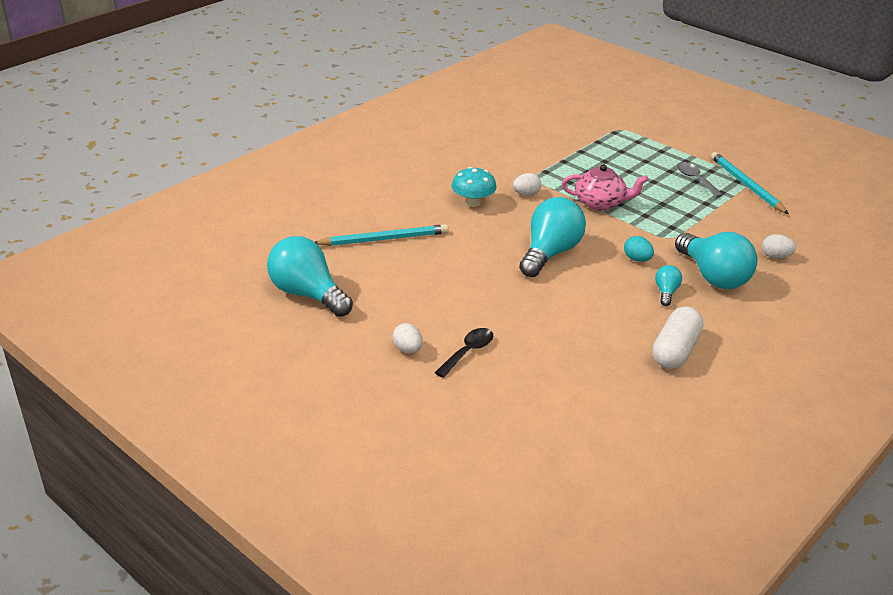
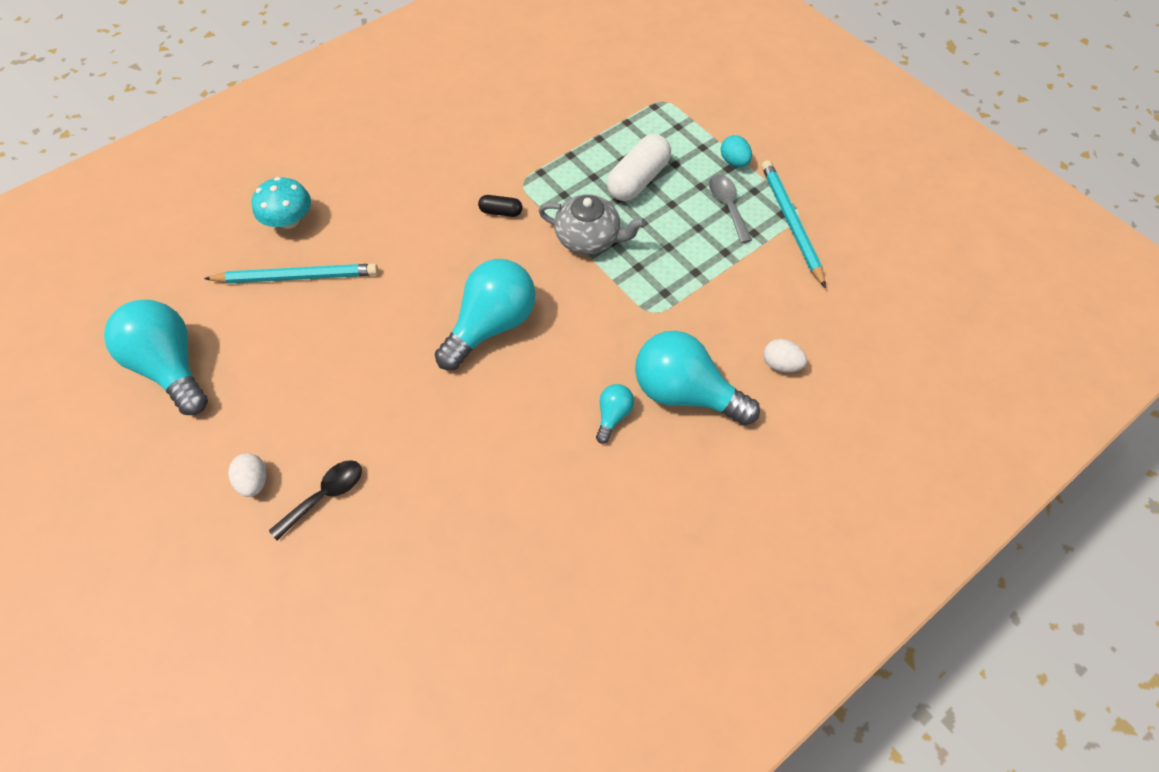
camera: 10 degrees right, 25 degrees up
(473, 202) = (429, 221): turquoise mushroom -> turquoise mushroom (289, 220)
(526, 194) = (501, 212): white egg -> black capsule
(600, 203) = (589, 238): pink teapot -> grey teapot
(637, 259) = (598, 349): turquoise egg -> turquoise egg (734, 161)
(675, 350) = (585, 527): white capsule -> white capsule (638, 180)
(713, 276) = (685, 393): turquoise light bulb -> turquoise light bulb turned 135 degrees clockwise

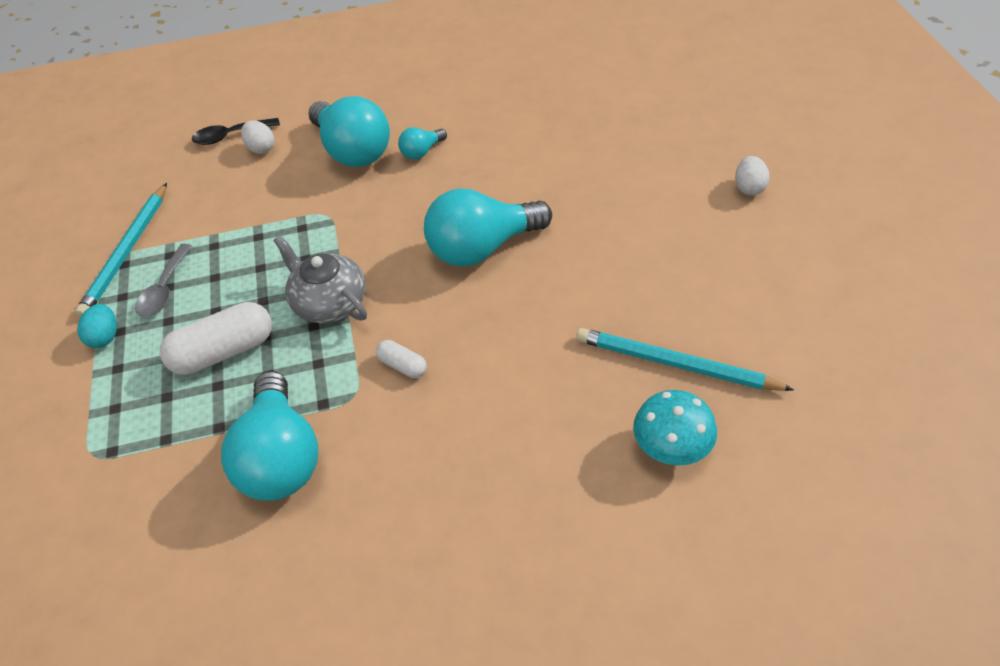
camera: 150 degrees left, 10 degrees down
(171, 366) = (834, 307): turquoise light bulb -> turquoise light bulb (281, 457)
(325, 496) = (687, 163): black spoon -> black spoon (231, 136)
(501, 212) = (402, 366): black capsule -> white capsule

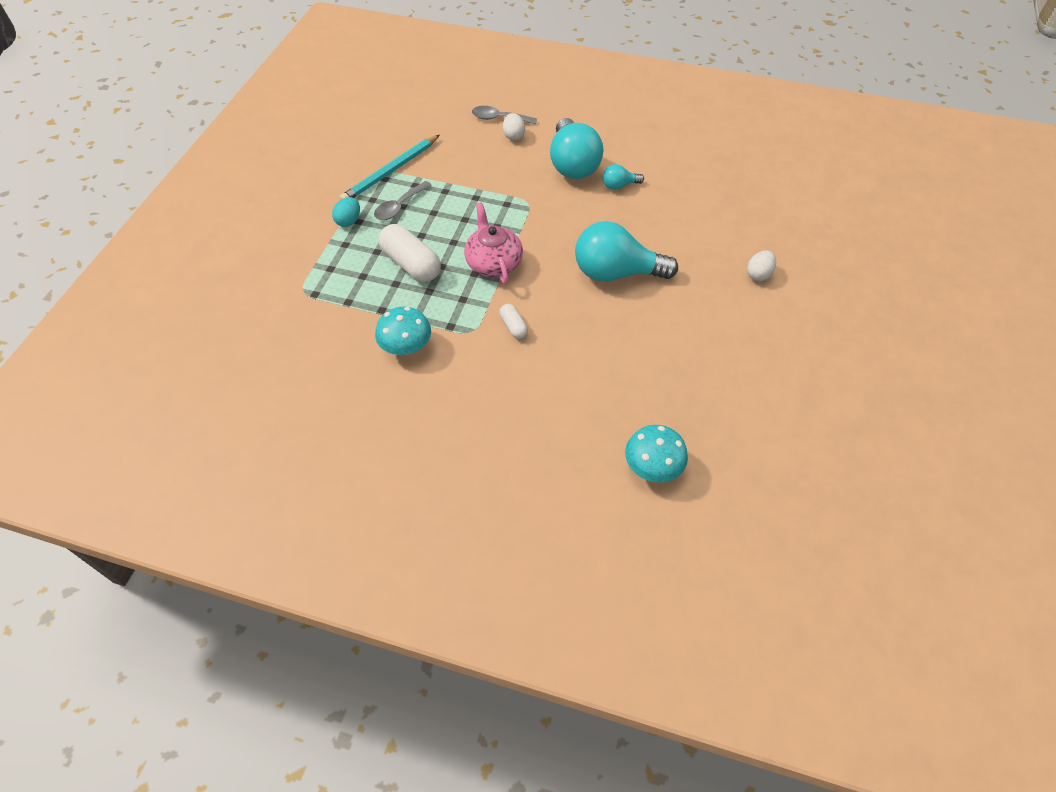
camera: 25 degrees right, 5 degrees up
(224, 351) = (411, 264): white capsule -> white capsule turned 45 degrees clockwise
(231, 136) = (499, 118): black spoon -> grey spoon
(281, 457) = (406, 346): turquoise light bulb -> turquoise mushroom
(329, 302) = (493, 263): grey teapot -> pink teapot
(675, 364) = (694, 415): turquoise pencil -> none
(749, 188) = (841, 319): white egg -> white egg (758, 274)

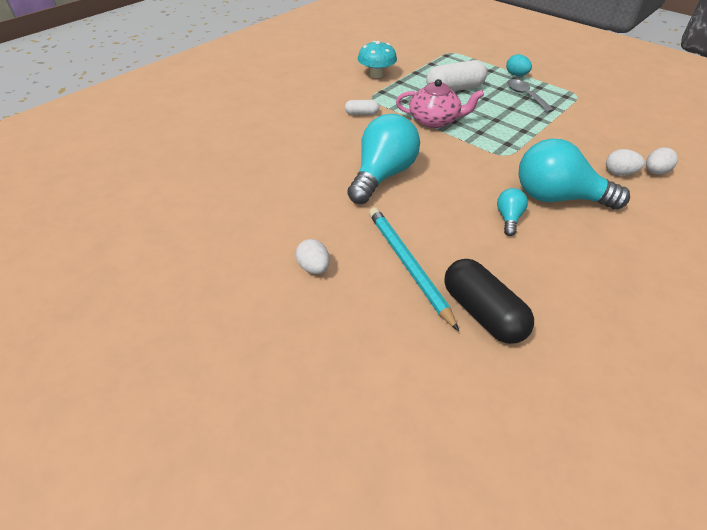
camera: 115 degrees right, 10 degrees down
(390, 171) = (574, 100): turquoise pencil -> turquoise pencil (407, 265)
(499, 118) = (655, 172): grey spoon -> white egg
(652, 466) = (195, 133): turquoise mushroom -> none
(725, 181) = (483, 313): none -> black capsule

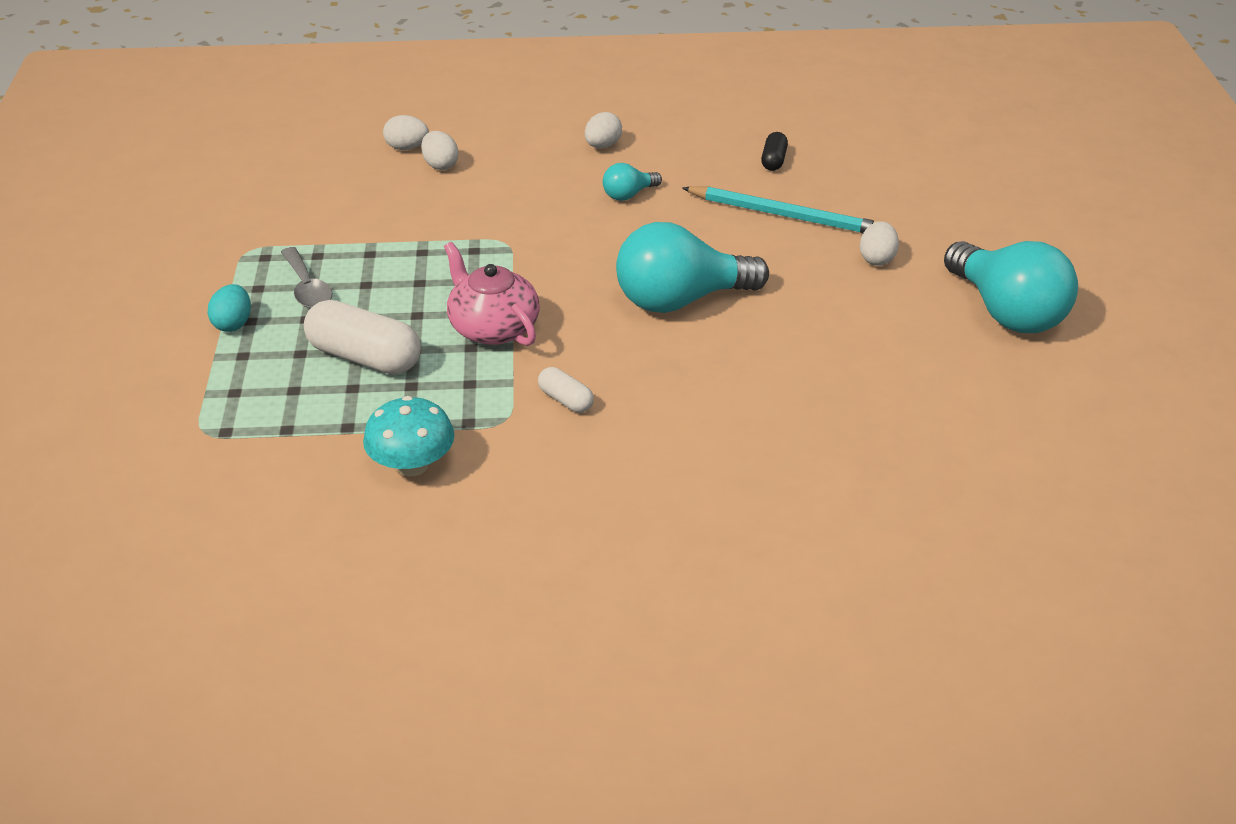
camera: 135 degrees left, 5 degrees down
(407, 265) = (785, 215): turquoise pencil -> turquoise pencil turned 90 degrees counterclockwise
(483, 313) = (773, 160): black capsule -> black capsule, size x0.51
(525, 96) = (307, 288): grey spoon -> grey spoon turned 45 degrees counterclockwise
(557, 198) = (547, 182): turquoise light bulb -> turquoise light bulb (1006, 312)
(588, 245) = (603, 146): none -> white egg

